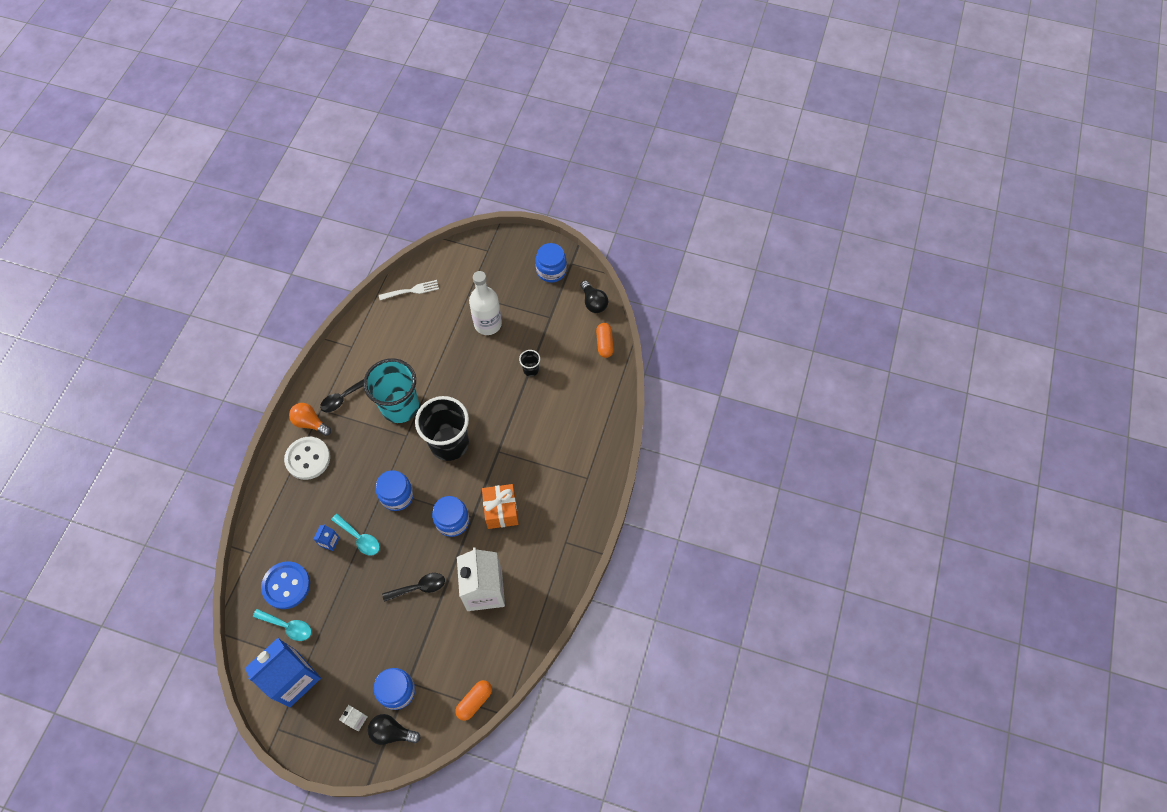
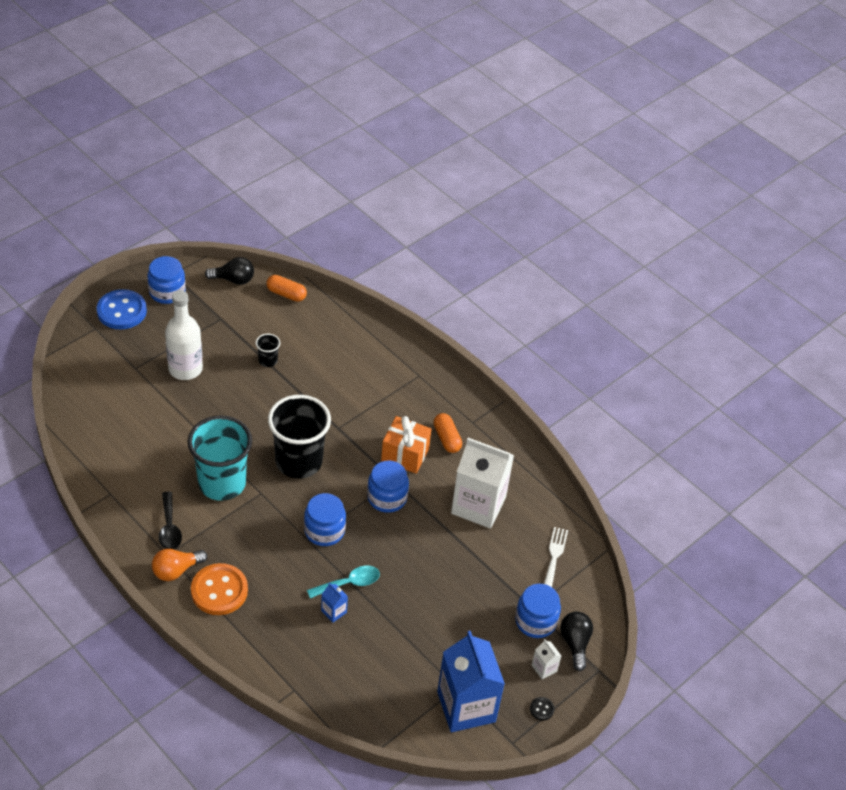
camera: 65 degrees left, 15 degrees down
(286, 585) = (357, 671): blue button -> blue button (122, 311)
(288, 626) = (405, 688): turquoise spoon -> none
(308, 459) = (219, 591): white button -> orange button
(318, 736) = (541, 709): none -> black button
(392, 732) = (575, 643): black light bulb -> black light bulb turned 135 degrees clockwise
(412, 290) = (86, 411): white fork -> white fork (554, 557)
(419, 587) = (439, 556): black spoon -> none
(474, 701) = (584, 563): orange capsule -> orange capsule (447, 438)

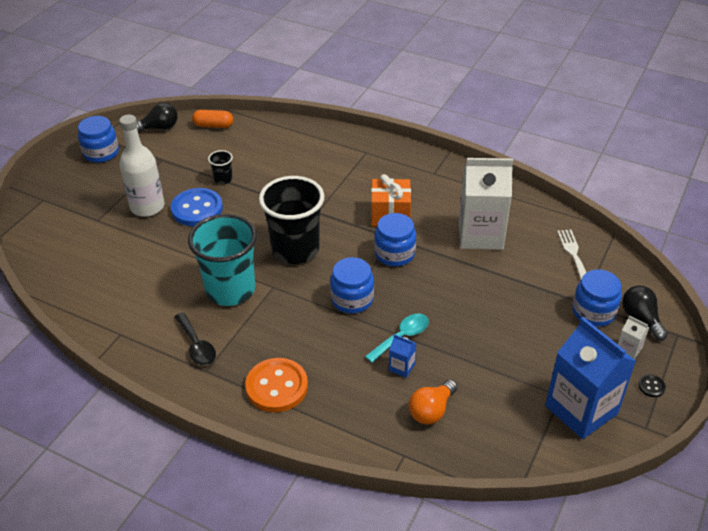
camera: 15 degrees left, 5 degrees down
(122, 311) = (63, 179): blue button -> blue button (197, 209)
(176, 570) = (222, 382): orange light bulb -> orange light bulb (431, 410)
(447, 438) = (419, 192): orange capsule -> none

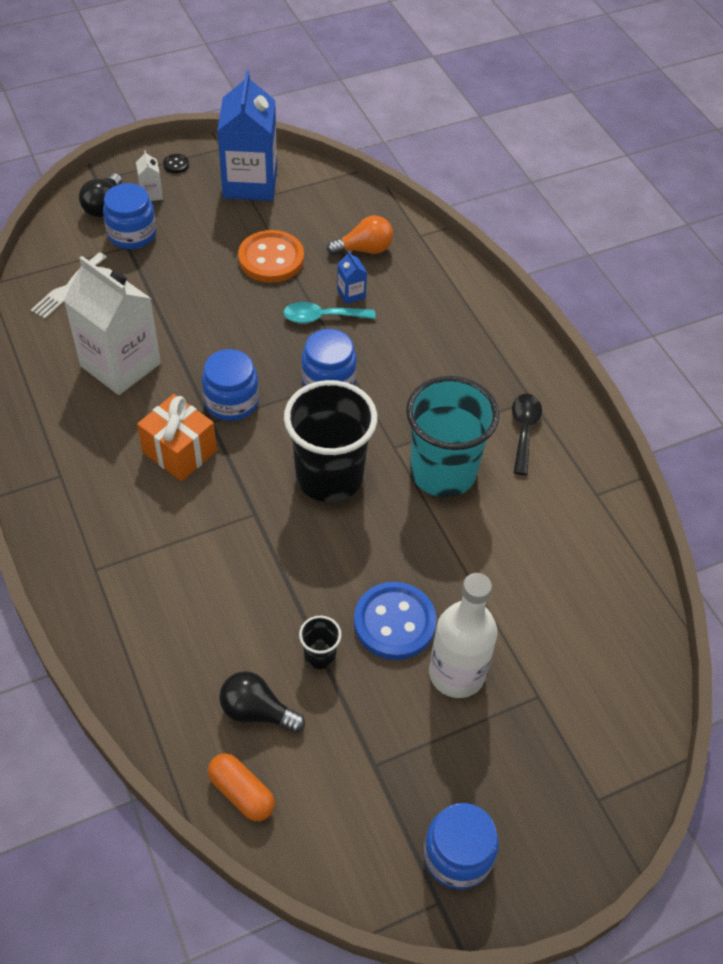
camera: 145 degrees left, 10 degrees up
(159, 128) = (327, 855): black light bulb -> black light bulb (257, 711)
(277, 386) = (477, 345): orange button -> orange button (271, 259)

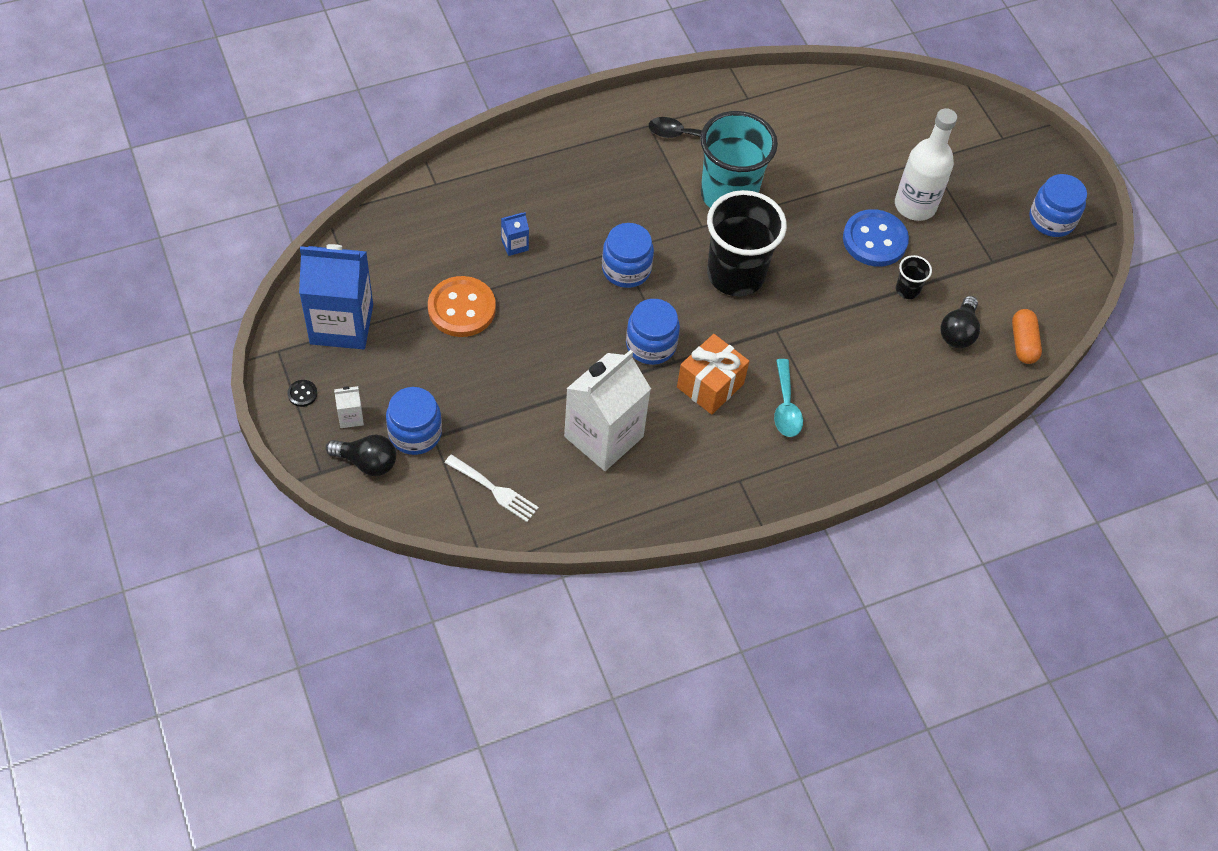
camera: 90 degrees left, 5 degrees up
(241, 793) = (1023, 343): orange capsule -> orange capsule turned 45 degrees counterclockwise
(322, 317) = (545, 270): turquoise spoon -> turquoise spoon (786, 407)
(364, 249) = (453, 230): orange light bulb -> none

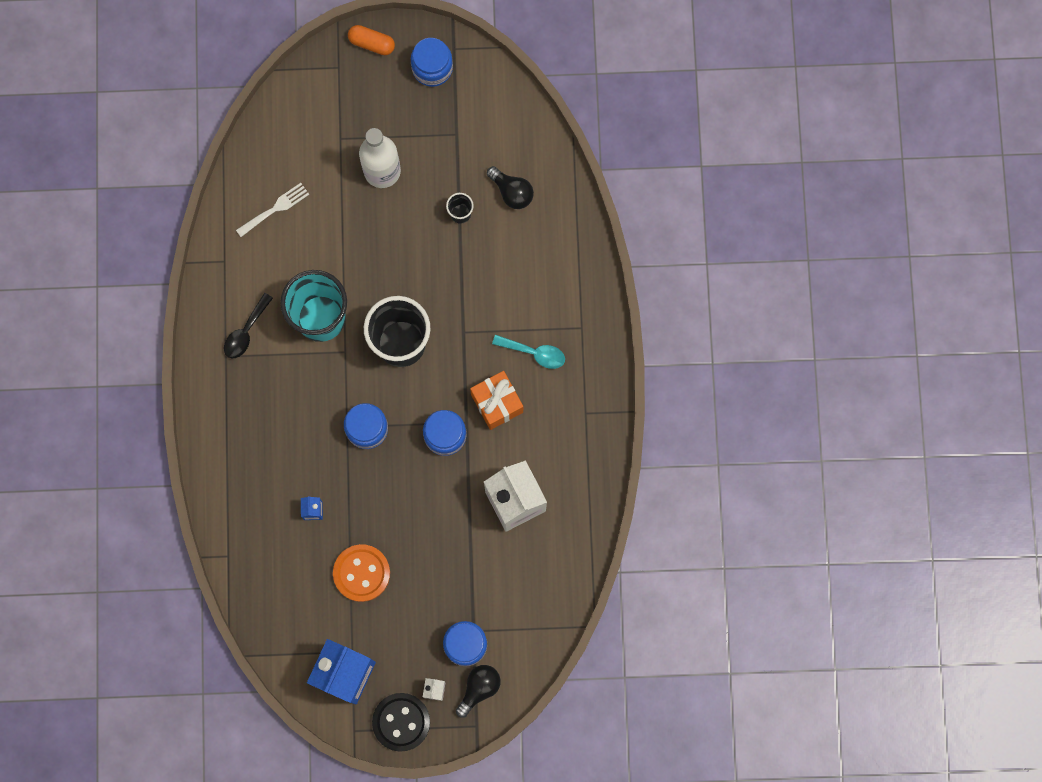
camera: 65 degrees left, 20 degrees up
(302, 394) = (401, 722): black button -> black button, size x2.40
(494, 490) = (534, 599): white fork -> white fork (275, 208)
(874, 240) = (405, 218): blue button -> none
(1023, 343) = (538, 147): orange capsule -> orange capsule (372, 43)

